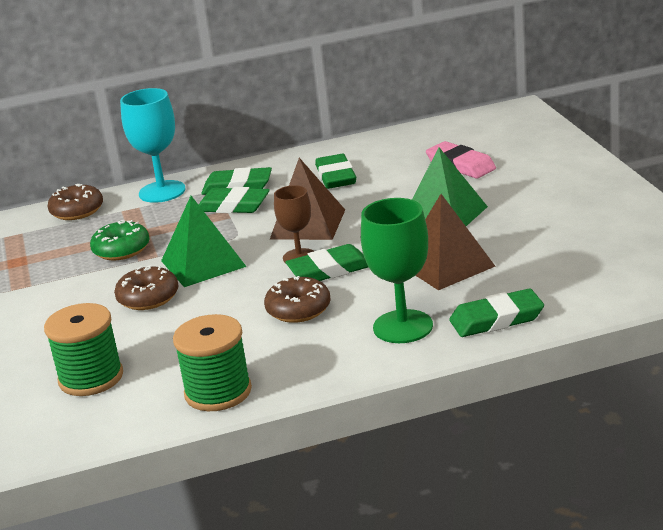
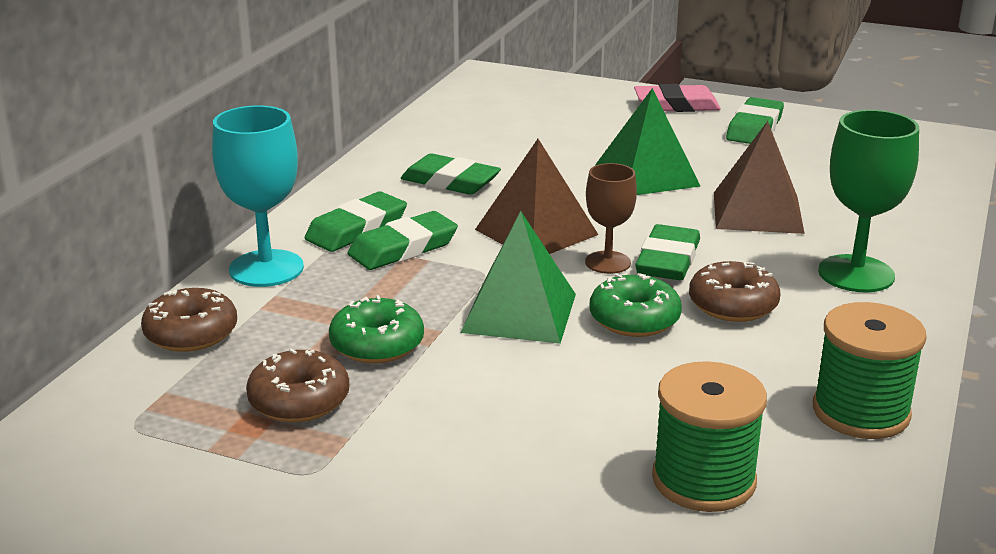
camera: 55 degrees left, 0 degrees up
(148, 298) = (547, 373): brown donut -> brown donut (299, 401)
(239, 292) = (634, 319): none -> green donut
(460, 165) = (553, 132): pink eraser -> pink eraser (676, 105)
(496, 319) = (905, 234): green eraser -> green eraser (754, 128)

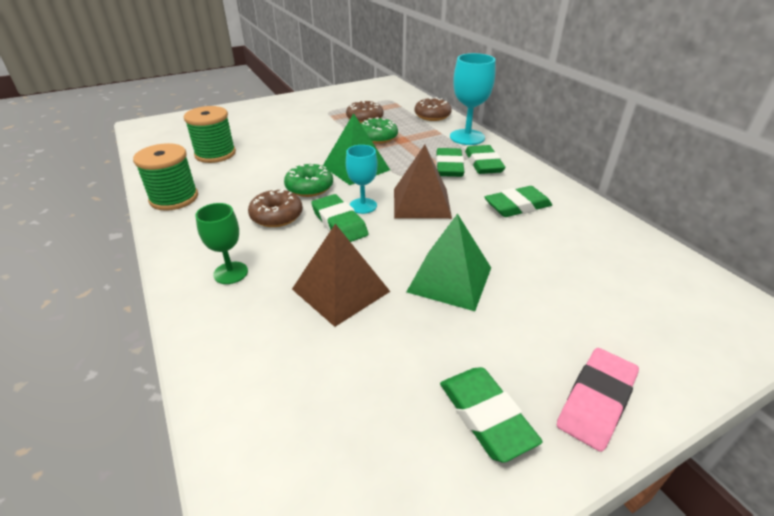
camera: 130 degrees right, 10 degrees up
(607, 262) = (363, 206): brown goblet -> turquoise goblet
(856, 274) = (230, 273): green goblet -> green goblet, size x0.62

